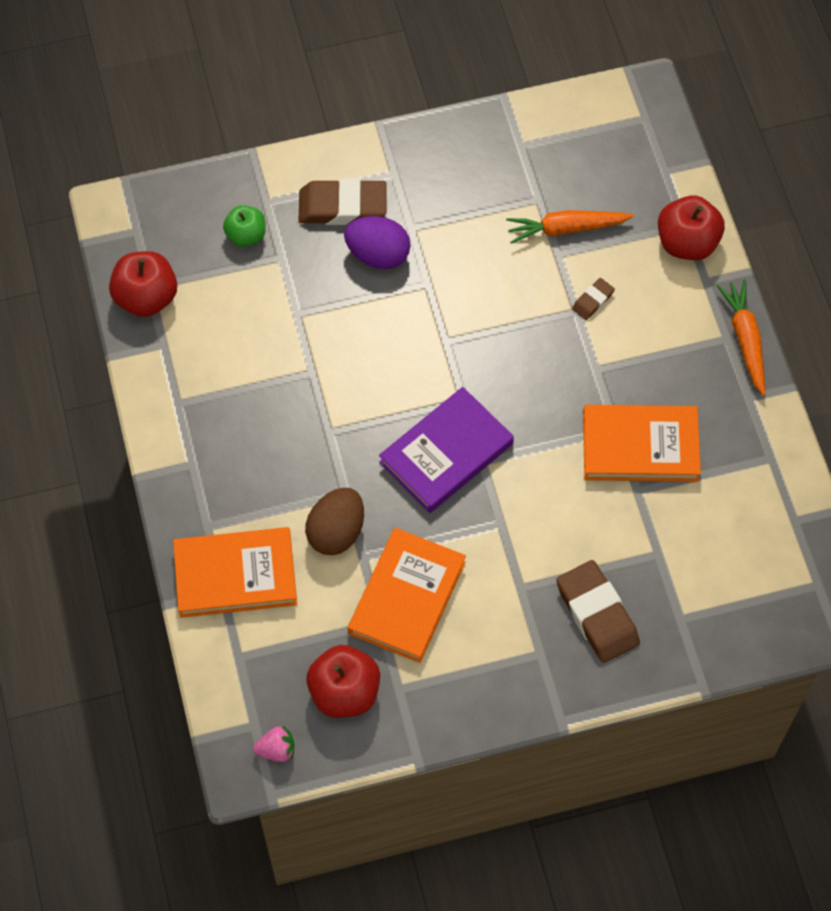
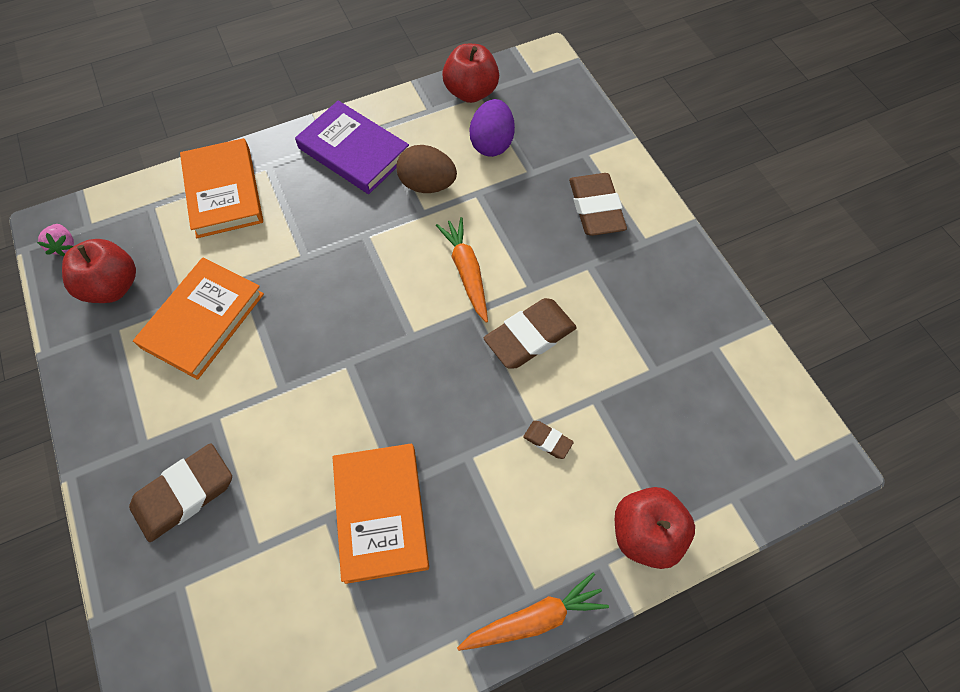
camera: 80 degrees right, 0 degrees up
(246, 235) = (546, 145): green apple -> none
(336, 532) = (266, 256): brown egg -> brown egg (427, 184)
(378, 255) = (552, 243): purple egg -> purple egg (492, 143)
(407, 598) = (203, 320): orange book -> orange book turned 75 degrees counterclockwise
(446, 453) = (353, 330): purple book -> purple book (354, 151)
(483, 295) = (530, 336): none -> brown eraser
(566, 229) = (627, 402): orange carrot -> orange carrot (466, 272)

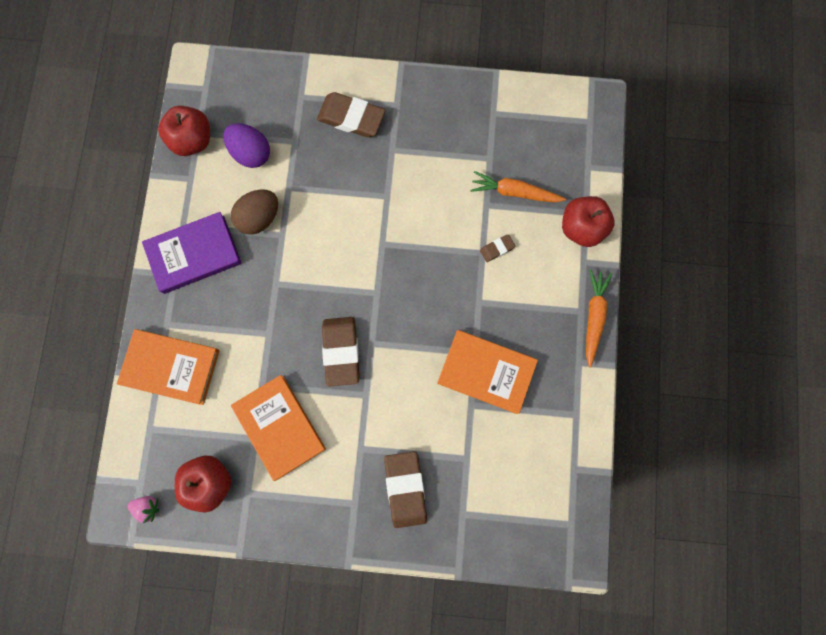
camera: 60 degrees left, 15 degrees up
(466, 272) = (349, 231): orange carrot -> orange carrot (514, 192)
(530, 336) = (421, 218): brown eraser -> brown eraser (341, 351)

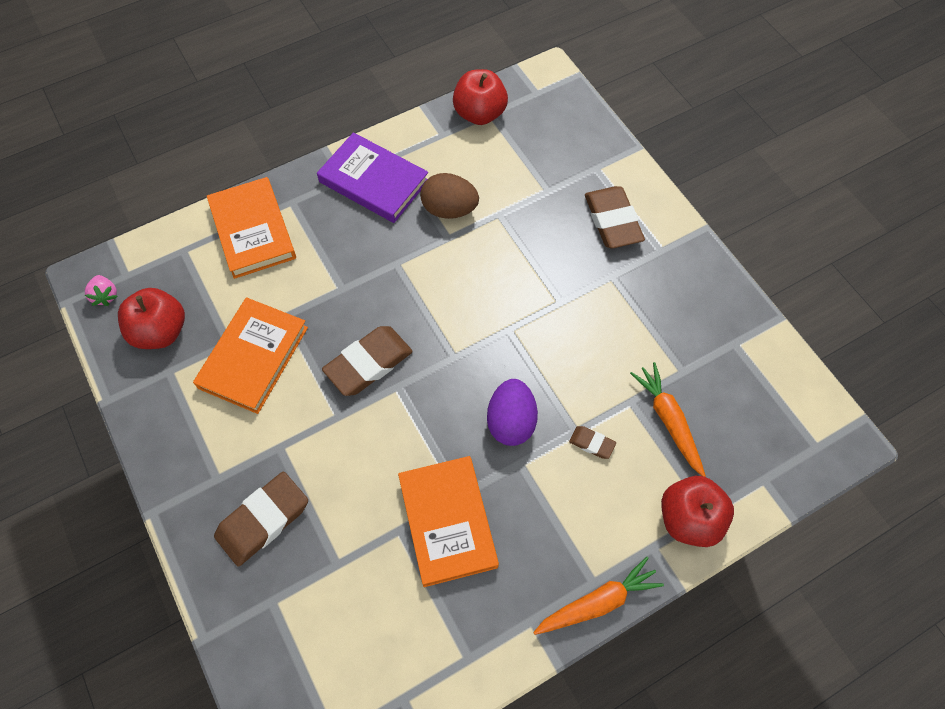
camera: 55 degrees right, 15 degrees down
(251, 153) = (506, 164): purple egg -> purple egg (511, 421)

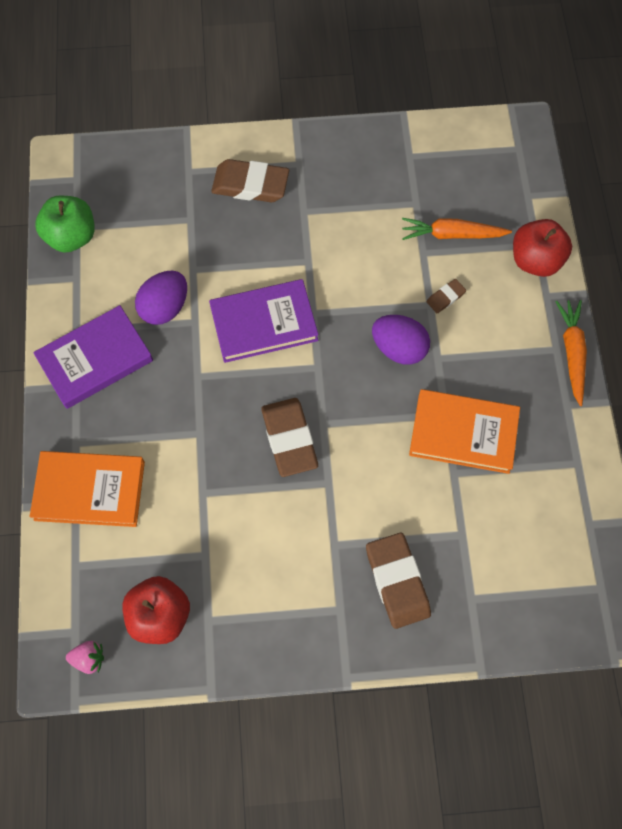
camera: 65 degrees left, 5 degrees up
(254, 357) = (233, 537): orange book -> none
(449, 209) = (165, 307): brown egg -> purple egg
(475, 293) = (264, 323): none -> purple book
(479, 114) = (71, 236): red apple -> green apple

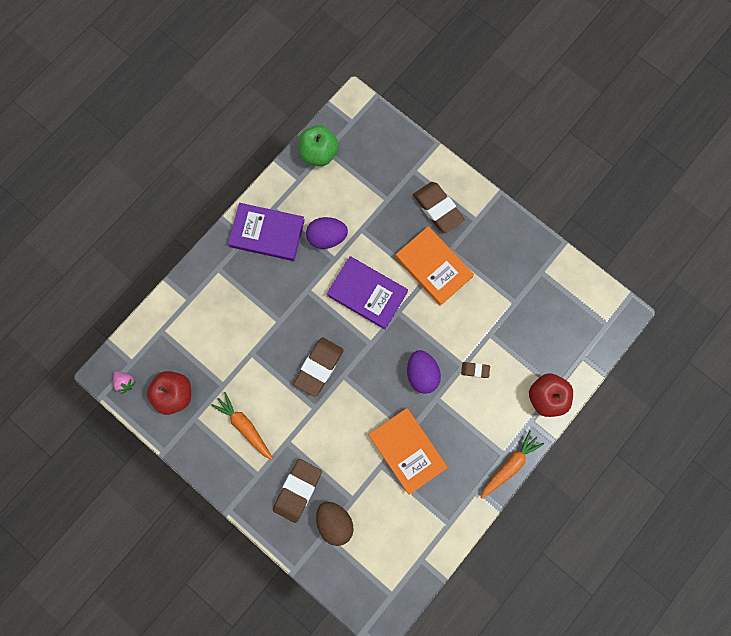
camera: 45 degrees right, 10 degrees up
(90, 491) = (201, 300): orange book -> orange book (433, 267)
(452, 234) = (516, 338): orange carrot -> orange carrot (245, 426)
(468, 574) = (335, 521): none -> brown egg

